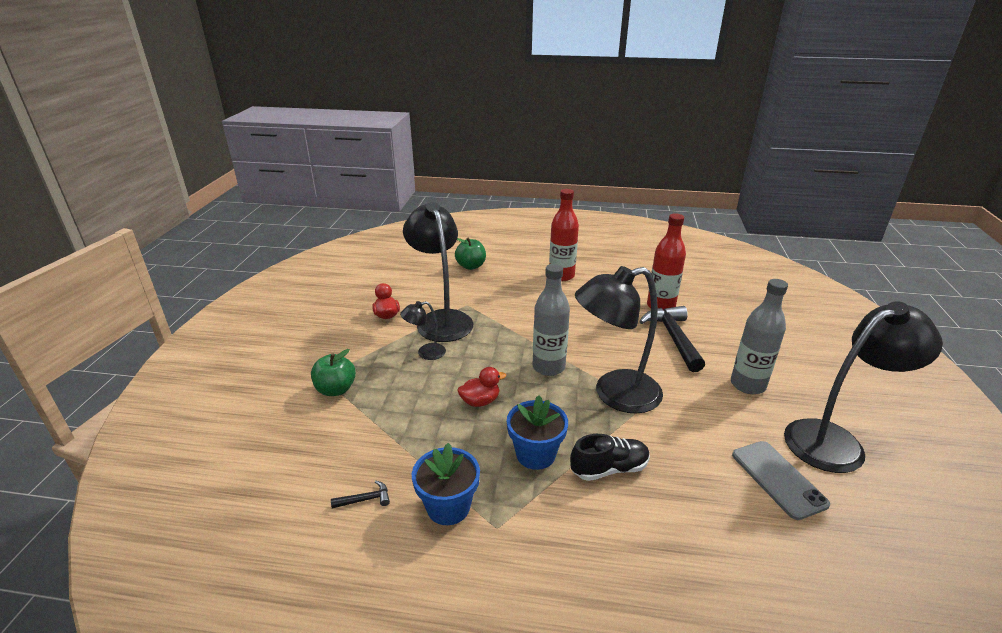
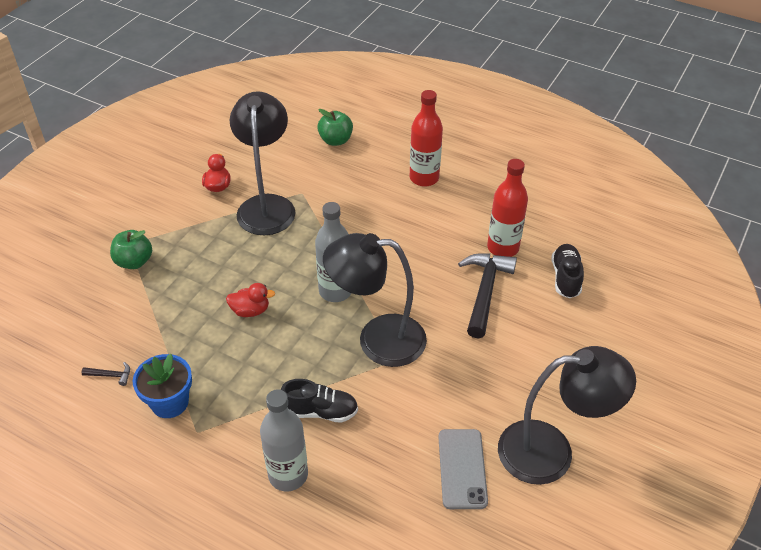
camera: 20 degrees right, 15 degrees up
(425, 353) = (231, 242): black lamp -> none
(535, 454) = (266, 378): blue flower pot -> none
(725, 315) = (565, 278): none -> black shoe
(747, 385) = (517, 368): grey bottle -> grey bottle (288, 475)

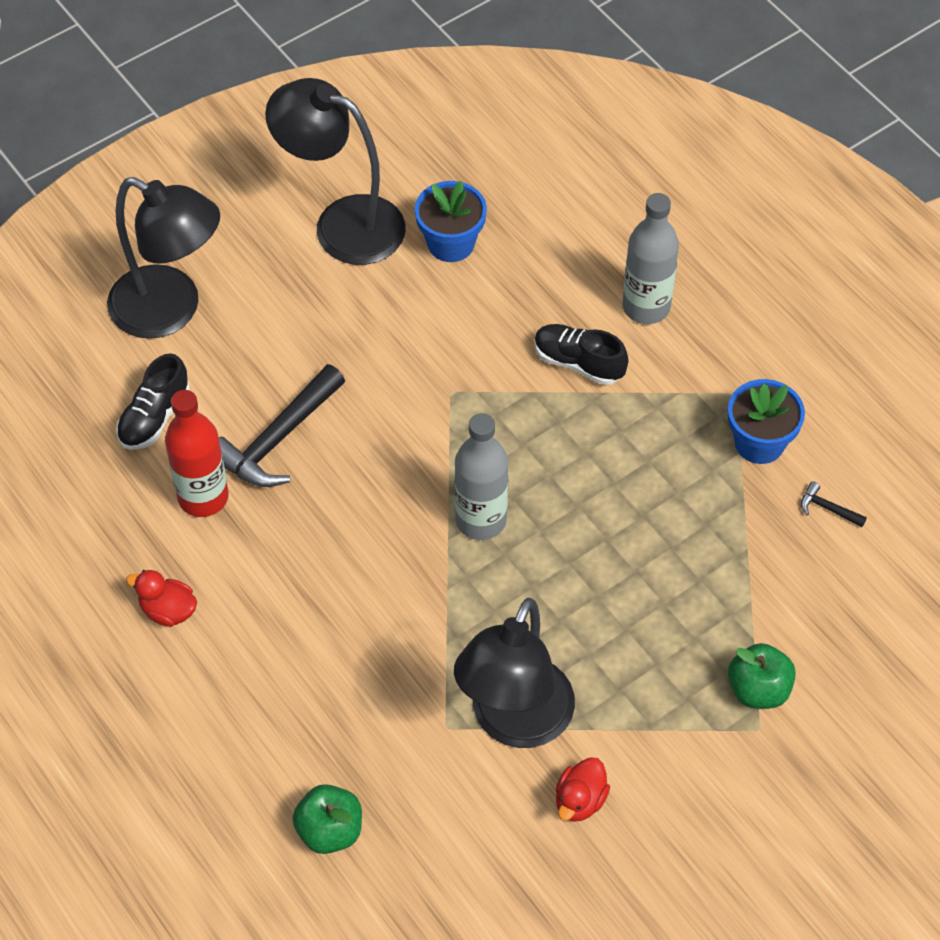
camera: 155 degrees left, 10 degrees up
(250, 310) = (612, 535): red duck -> red duck (168, 610)
(377, 339) = (461, 426): black lamp -> black lamp (171, 310)
(424, 178) = (231, 677): red bottle -> none
(462, 468) = (451, 243): grey phone -> blue flower pot

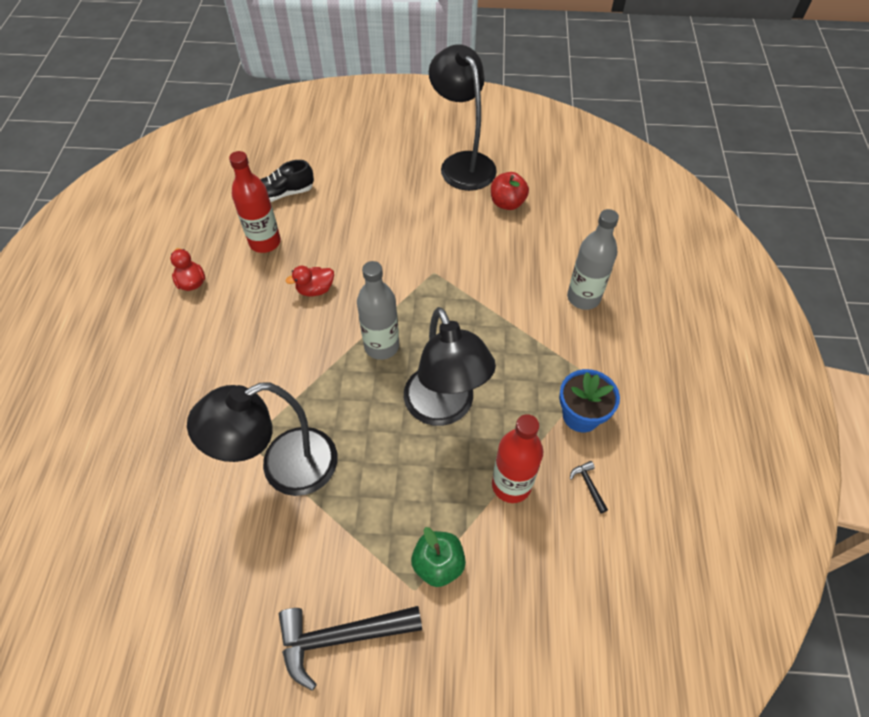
camera: 40 degrees right, 0 degrees up
(171, 310) = (343, 153): black lamp -> black lamp (444, 408)
(277, 439) = (326, 239): black hammer -> black hammer (340, 637)
(330, 830) = (135, 450): green apple -> none
(451, 243) = (507, 203): blue flower pot -> red apple
(578, 363) = (516, 302): black shoe -> none
(580, 800) = (270, 544): red duck -> red duck (315, 289)
(756, 564) = (511, 485): none -> red bottle

